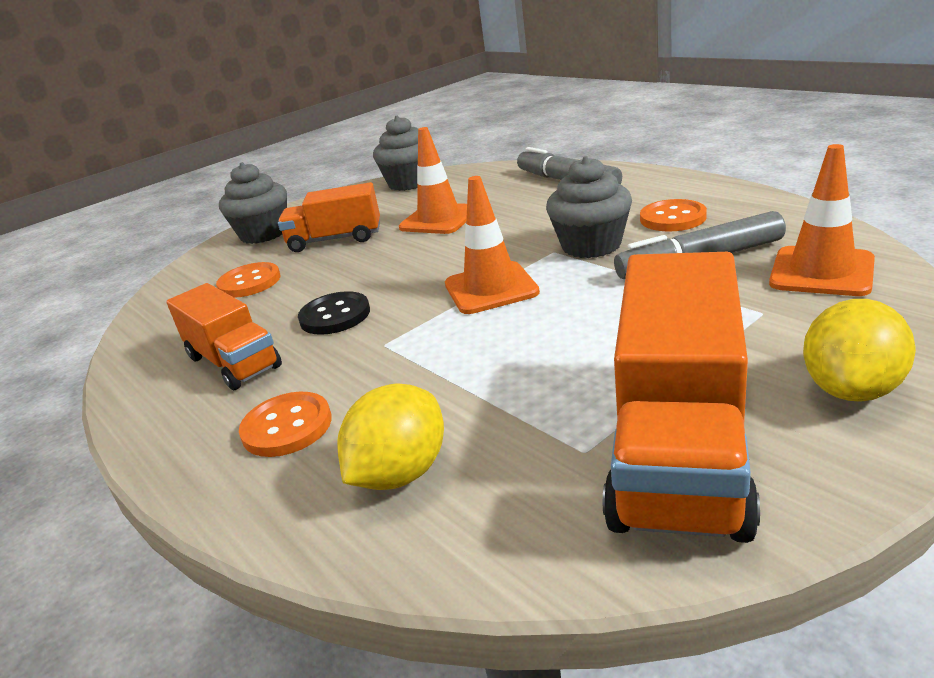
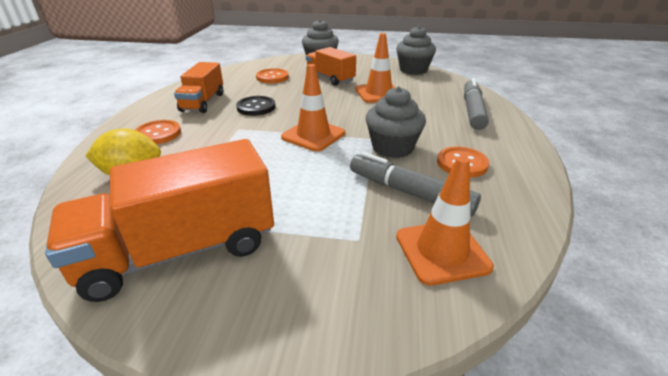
camera: 45 degrees right, 5 degrees up
(851, 389) = (278, 307): yellow lemon -> none

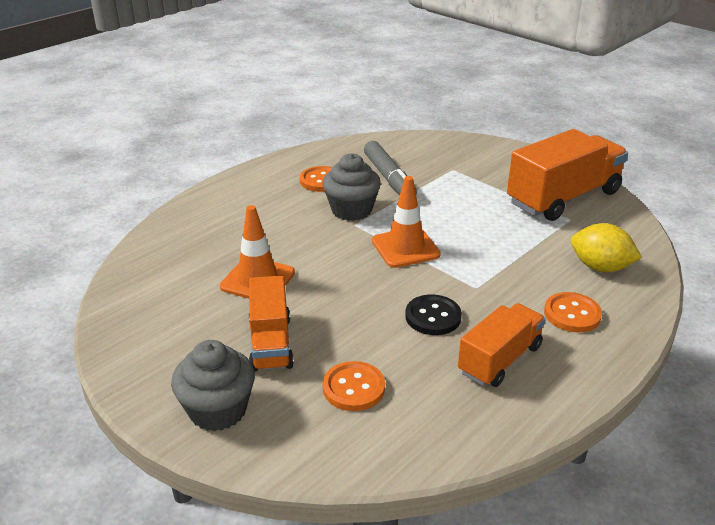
camera: 145 degrees left, 0 degrees up
(180, 250) = (563, 198): orange truck -> orange truck turned 45 degrees counterclockwise
(413, 70) = (129, 309): grey cupcake -> none
(442, 251) = (414, 151): orange traffic cone -> none
(473, 111) = (212, 216): grey marker -> none

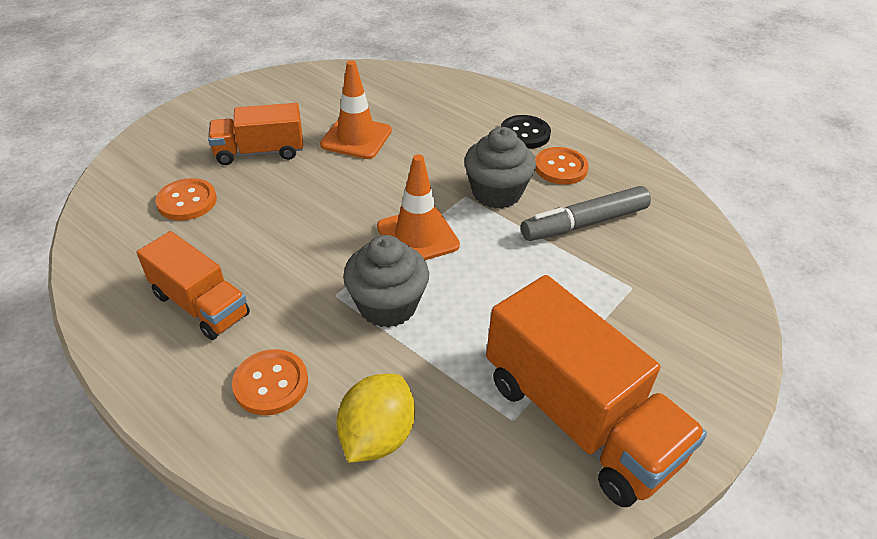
camera: 85 degrees right, 10 degrees up
(218, 410) = (183, 133): grey cupcake -> grey cupcake (387, 305)
(433, 317) = (283, 255): black button -> black button (525, 134)

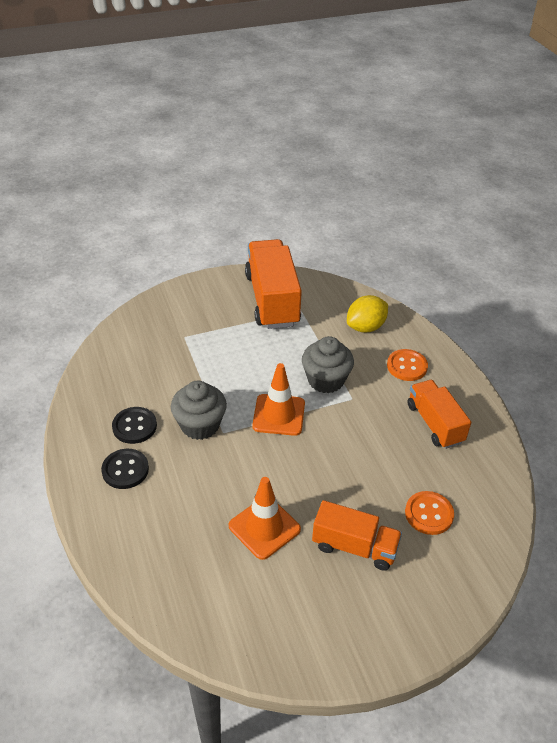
camera: 150 degrees left, 0 degrees up
(560, 168) = (134, 426): orange button -> black button
(584, 223) = (167, 380): grey marker -> none

